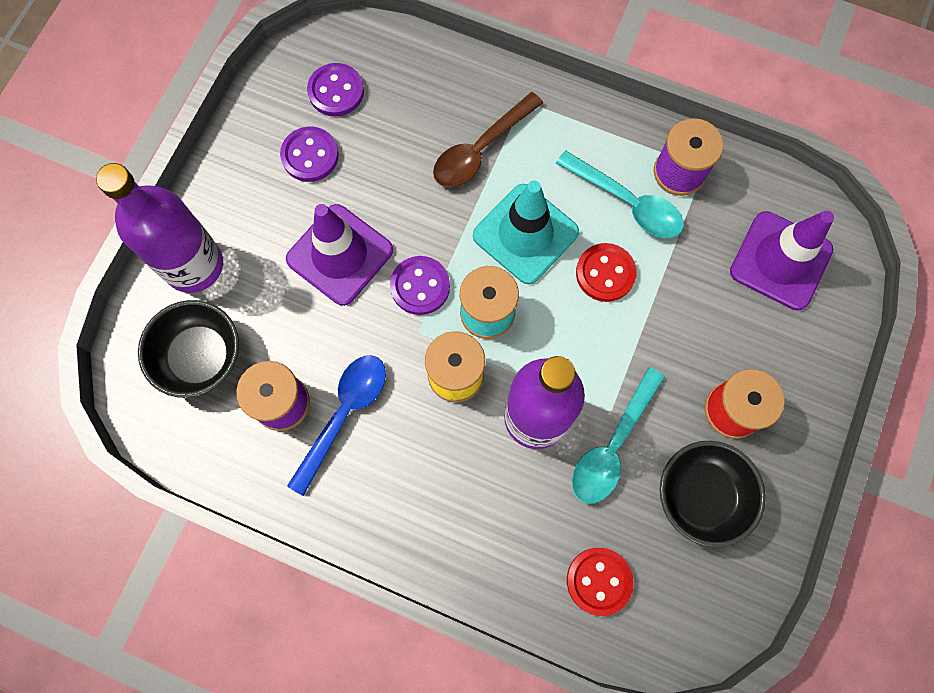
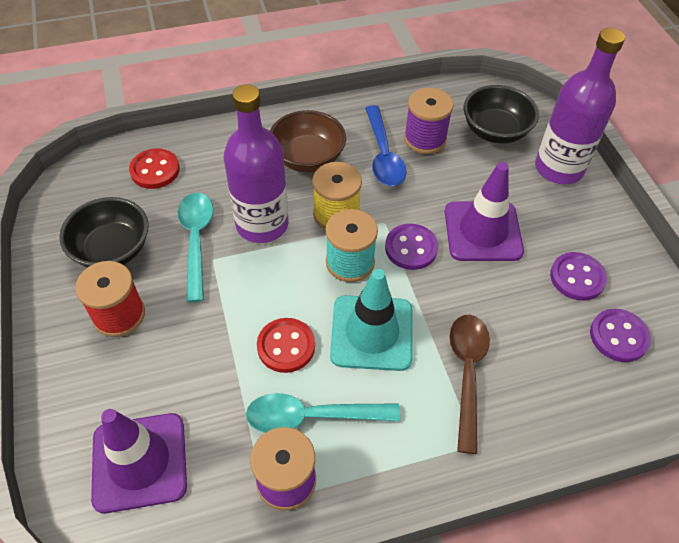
camera: 140 degrees right, 20 degrees down
(424, 471) = (308, 158): none -> brown bowl

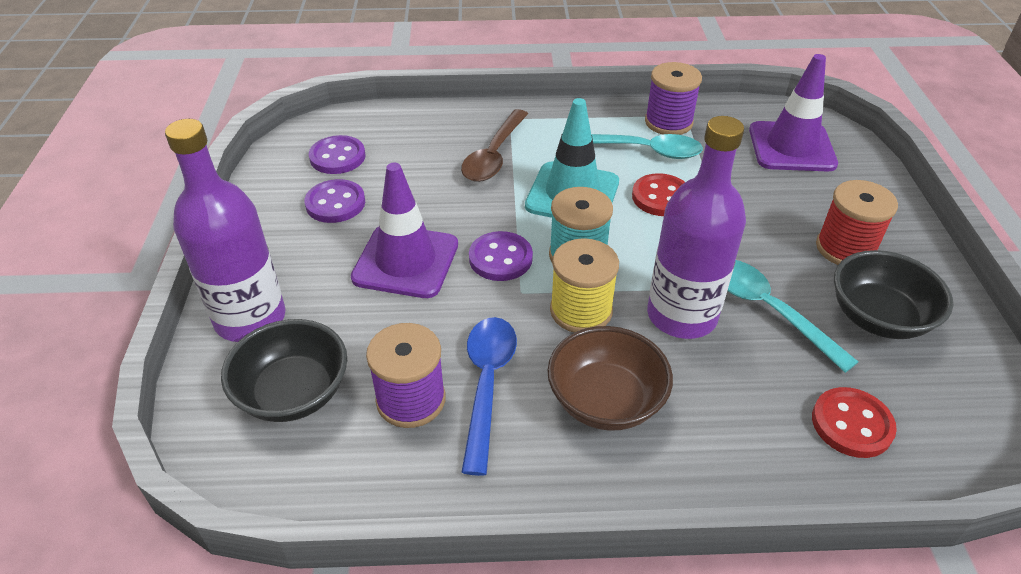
camera: 165 degrees left, 10 degrees down
(196, 240) = (768, 310): turquoise spoon -> turquoise spoon turned 135 degrees clockwise

